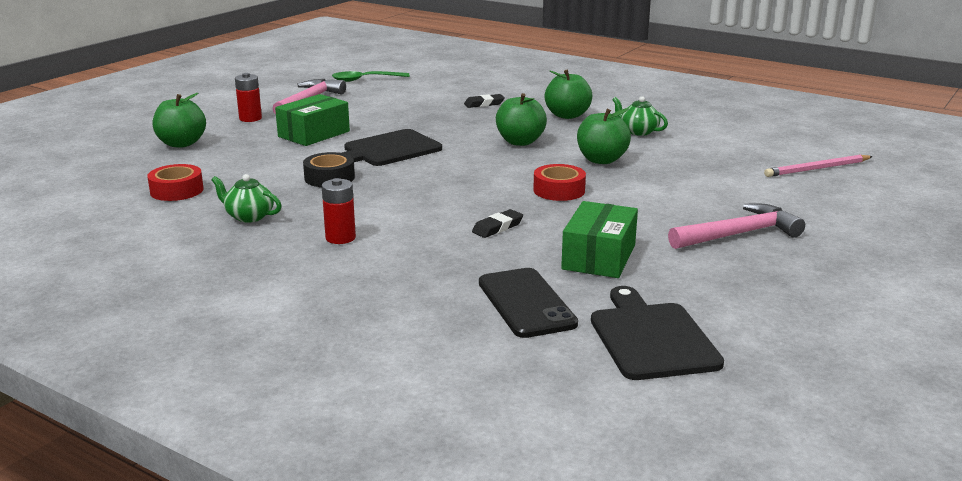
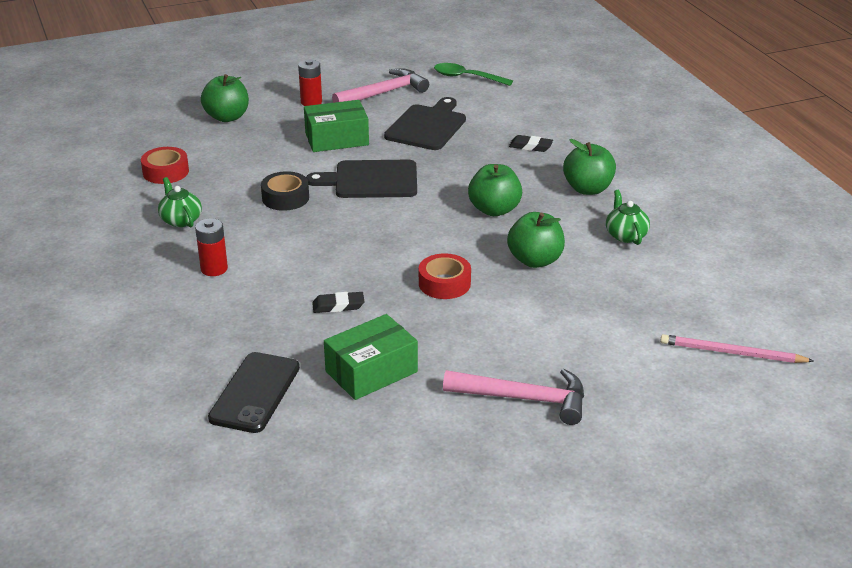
camera: 35 degrees right, 10 degrees up
(651, 338) = (295, 468): black cutting board -> black cutting board (427, 126)

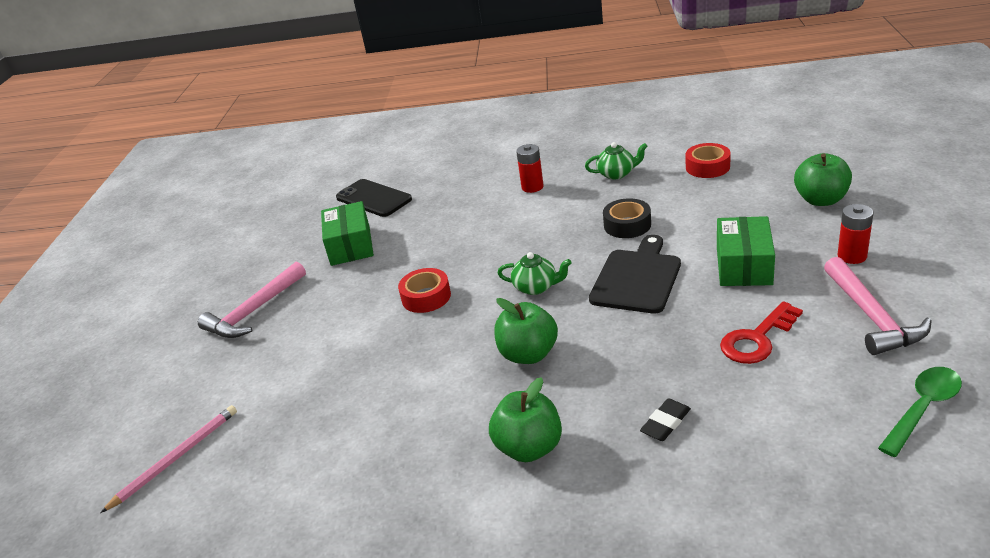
camera: 120 degrees right, 0 degrees up
(338, 306) = (439, 239): black eraser -> none
(427, 126) = (757, 339): black cutting board -> red key
(535, 260) = (418, 362): green apple -> none
(625, 235) = (411, 449): green teapot -> green teapot (536, 287)

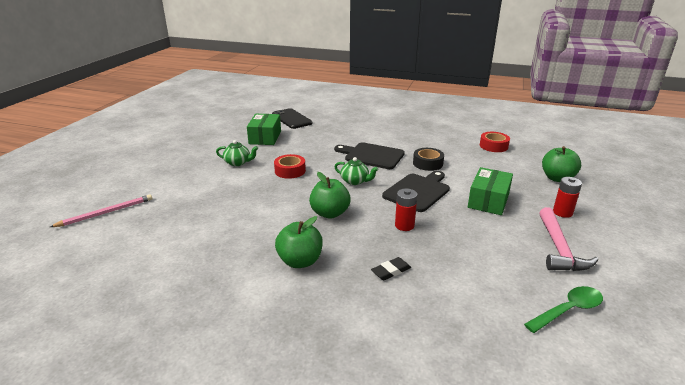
camera: 10 degrees right, 5 degrees down
(254, 311) = (194, 155): pink hammer -> none
(532, 187) = (383, 133): red battery -> red battery (404, 225)
(537, 234) = (372, 156): none -> black cutting board
(617, 174) = (436, 137): green teapot -> green teapot (238, 163)
(757, 339) = (476, 241): red key -> none

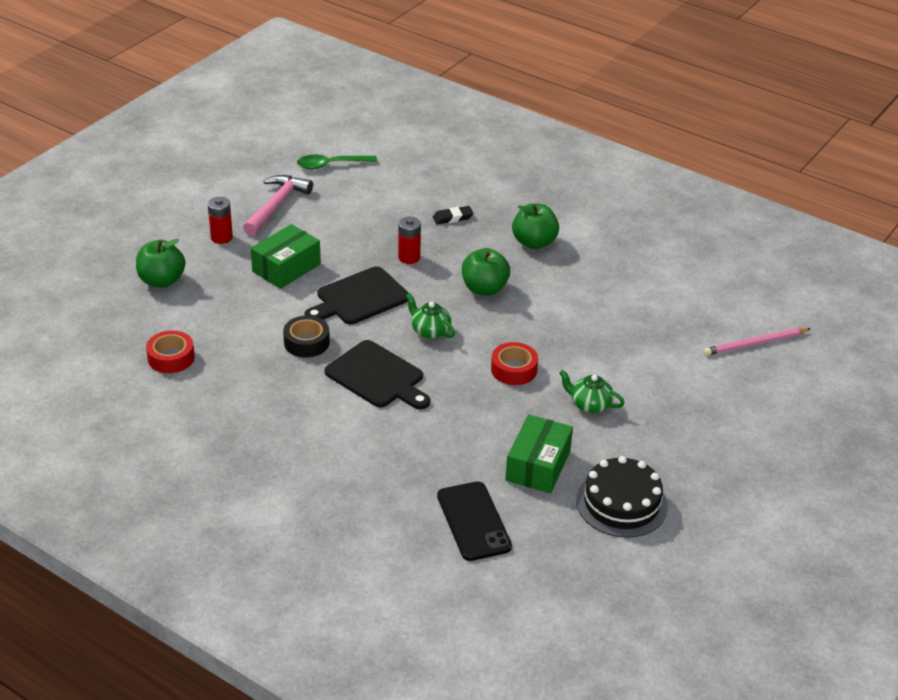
camera: 165 degrees left, 10 degrees up
(220, 132) = (621, 503): none -> black cake

